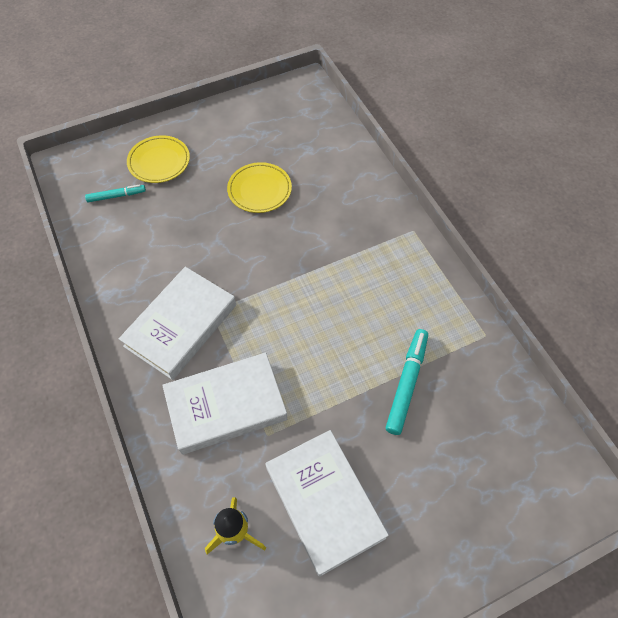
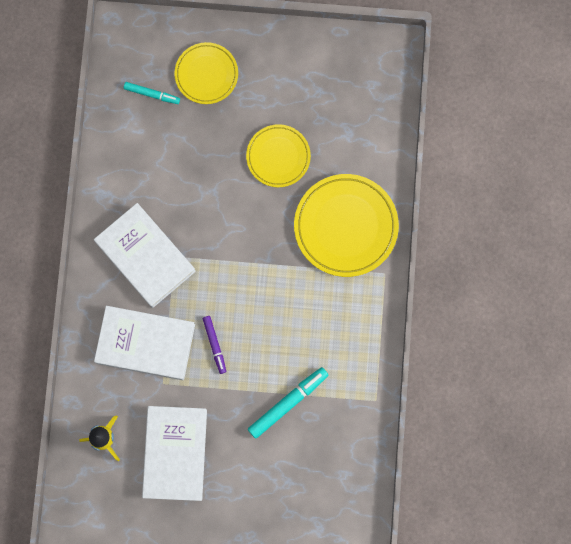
camera: 30 degrees right, 20 degrees up
(181, 325) = (145, 257): white book -> white book turned 75 degrees clockwise
(298, 368) = (214, 345): none -> purple marker
(354, 212) = (345, 226): none -> yellow plate

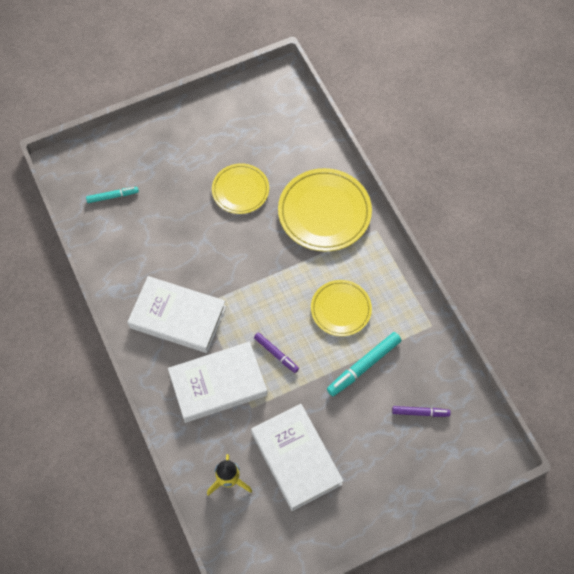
camera: 30 degrees left, 15 degrees down
(206, 74) = (148, 161): yellow plate -> yellow plate (341, 309)
(288, 403) = (363, 366): turquoise marker -> turquoise marker turned 150 degrees counterclockwise
(312, 476) = (420, 412): none -> purple marker

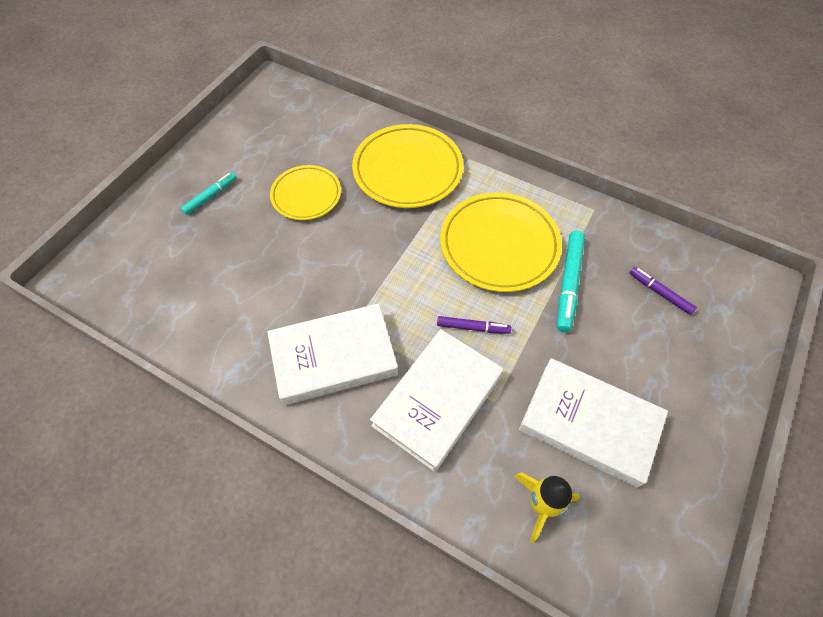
camera: 35 degrees left, 5 degrees down
(112, 196) = (162, 276): turquoise marker -> turquoise marker (210, 196)
(341, 309) = (499, 245): yellow plate -> yellow plate, size x1.61
(420, 412) = (660, 293): purple marker -> purple marker turned 105 degrees counterclockwise

